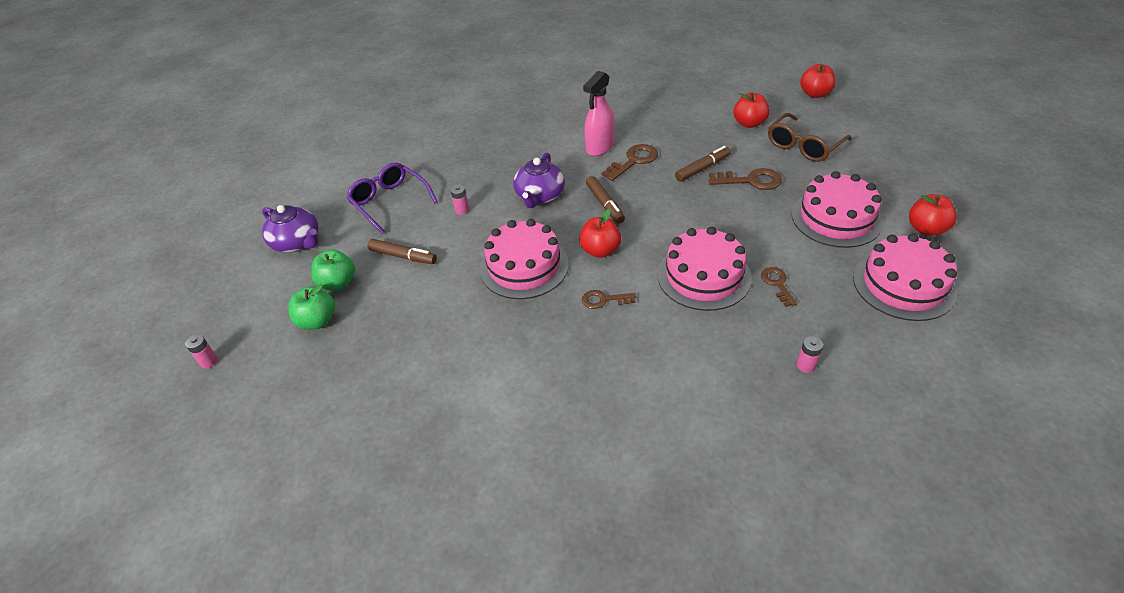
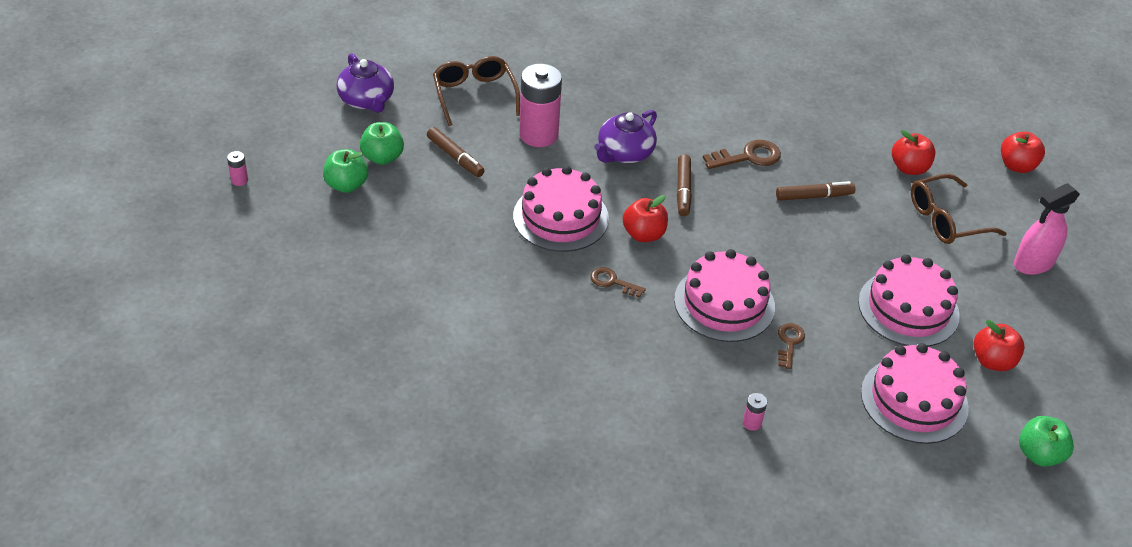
camera: 20 degrees right, 0 degrees up
(389, 202) = (474, 95): purple glasses -> brown glasses
(462, 210) = (538, 134): pink battery -> pink battery, size x2.46
(600, 147) = (724, 126): pink spray bottle -> pink spray bottle (1033, 263)
(750, 181) = (853, 231): brown key -> none
(1024, 283) = (1039, 454): none -> green apple

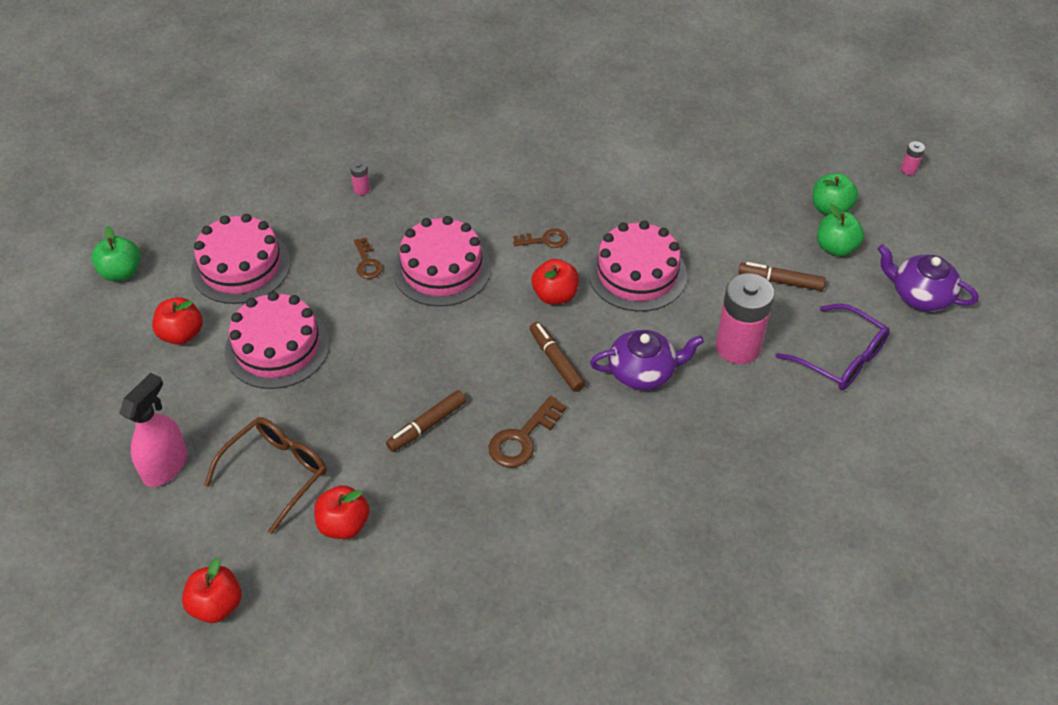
camera: 150 degrees right, 5 degrees up
(474, 95) = (841, 358): brown glasses -> purple glasses
(624, 153) = (643, 372): purple teapot -> purple teapot turned 75 degrees clockwise

